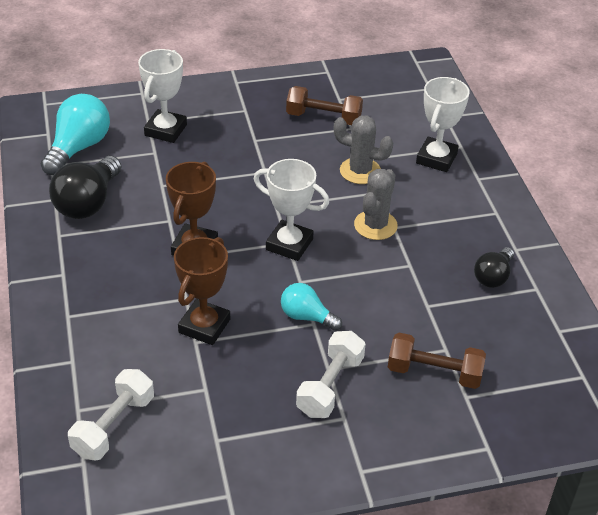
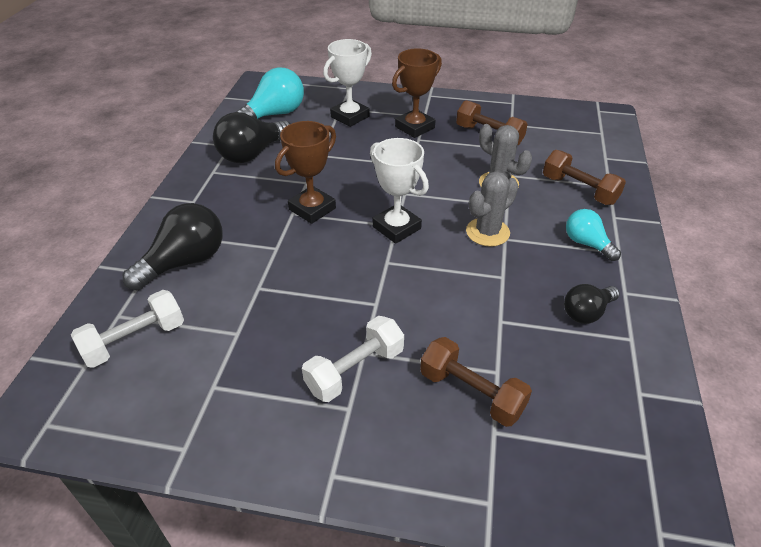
camera: 25 degrees right, 0 degrees up
(104, 339) = (185, 262): none -> black light bulb
(204, 326) = (275, 276): brown trophy -> brown trophy (414, 127)
(306, 317) = (373, 295): turquoise light bulb -> turquoise light bulb (587, 243)
(436, 158) = (579, 190): white trophy -> brown dumbbell

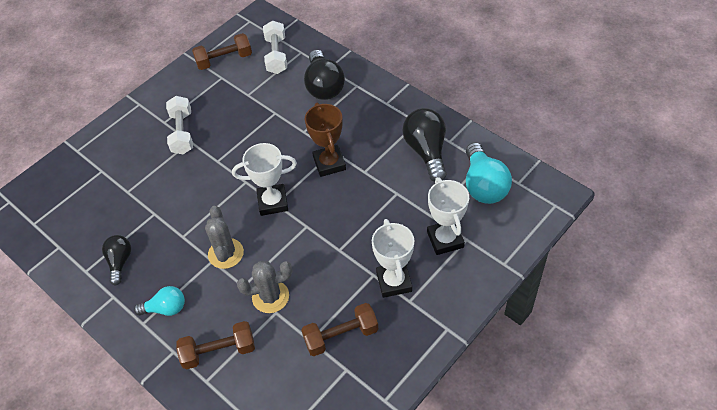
camera: 125 degrees right, 10 degrees up
(414, 127) = (394, 282): brown trophy -> white trophy
(471, 393) = (127, 173): brown dumbbell -> brown dumbbell (224, 60)

